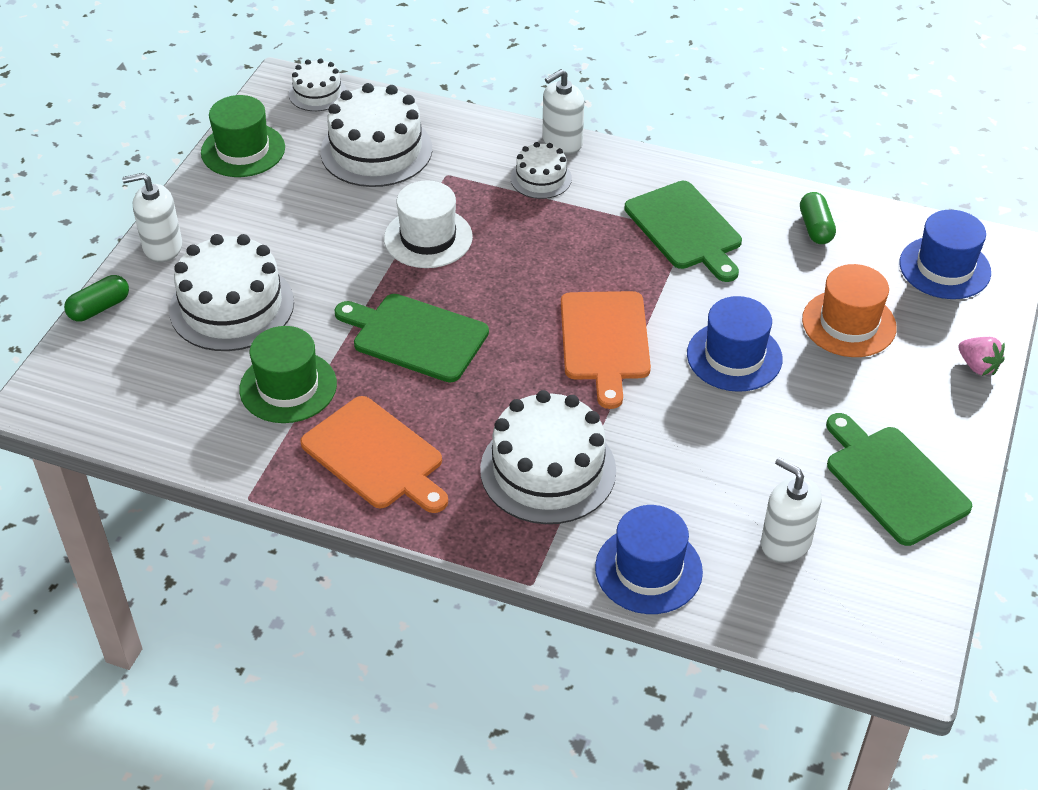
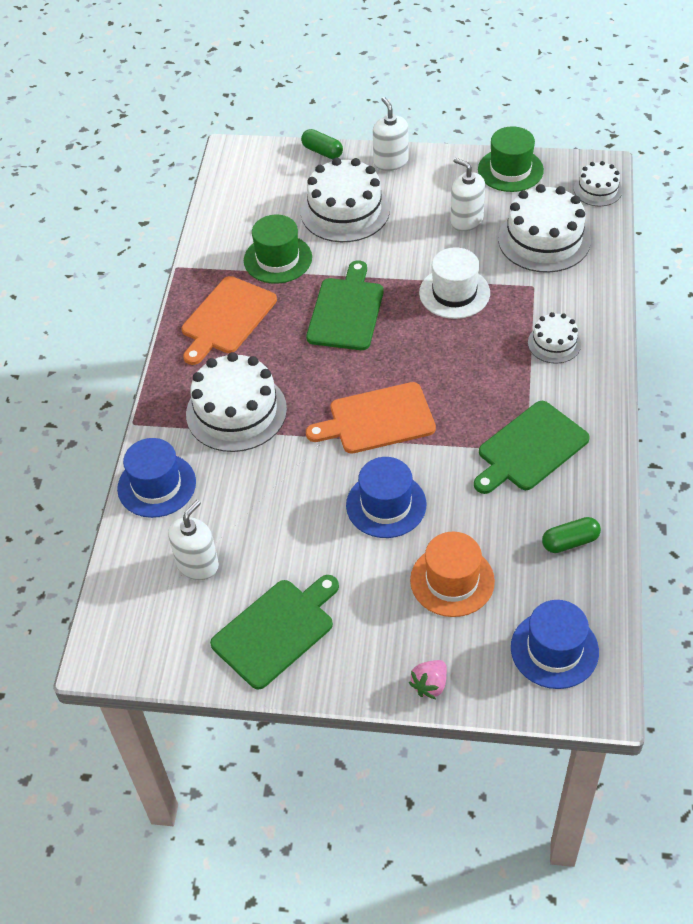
camera: 80 degrees right, 5 degrees up
(562, 142) = (608, 347): white soap dispenser -> white soap dispenser (466, 220)

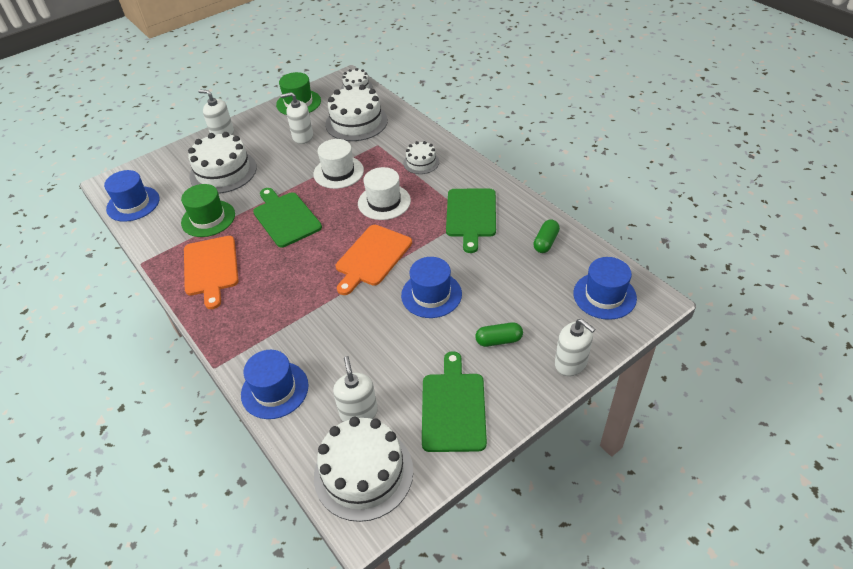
camera: 45 degrees left, 5 degrees down
(231, 193) = (133, 204): none -> blue hat
(236, 411) = (279, 312): white cake -> white cake (363, 473)
(322, 151) = (172, 152): green capsule -> green capsule (498, 340)
(430, 685) = (571, 363): pink strawberry -> white soap dispenser
(452, 580) = (514, 304): orange hat -> none
(459, 364) = (384, 202): none -> white hat

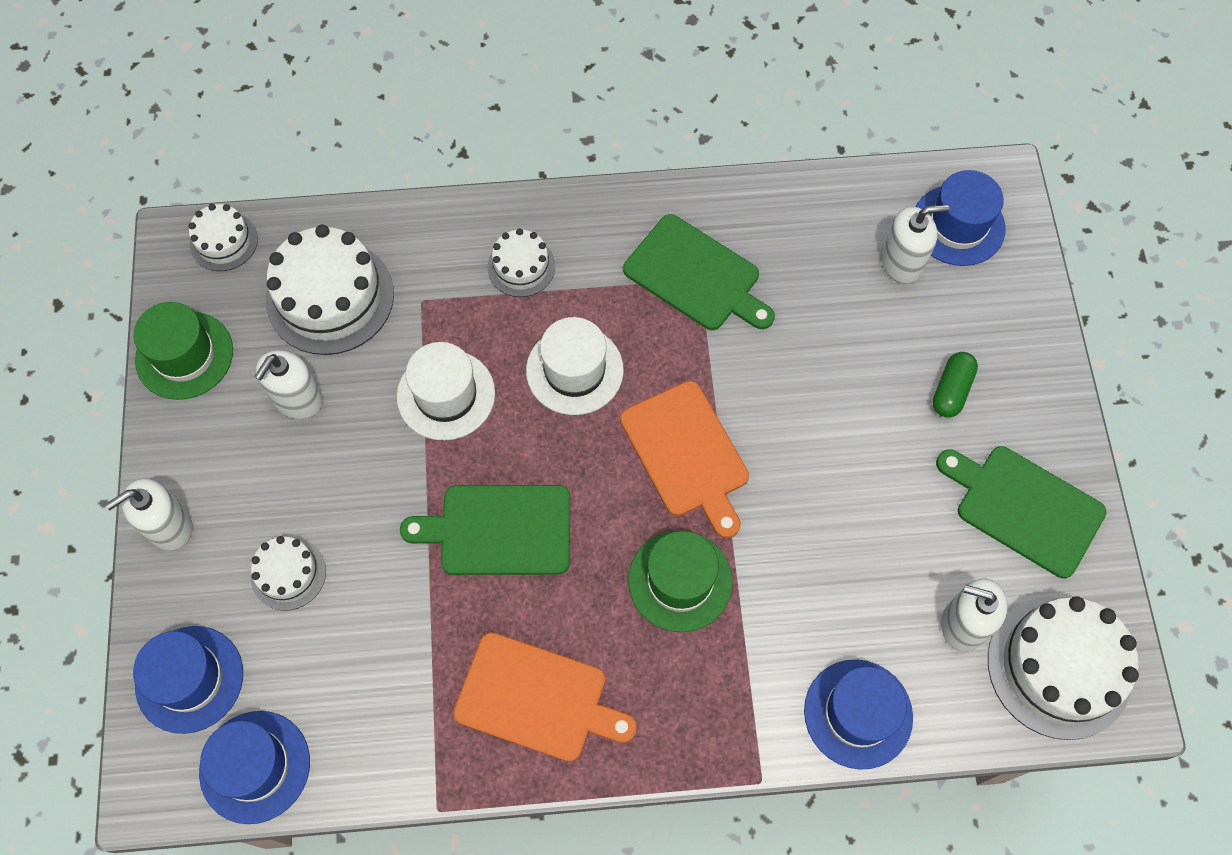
camera: 60 degrees left, 20 degrees up
(208, 218) = (403, 652): green hat -> green hat (680, 581)
(223, 172) = (288, 573): white cake -> white cake, size x0.54
(431, 294) = (817, 420): blue hat -> blue hat (189, 679)
(545, 242) = (818, 223): green capsule -> none
(571, 363) = (1038, 336): white soap dispenser -> white soap dispenser (902, 262)

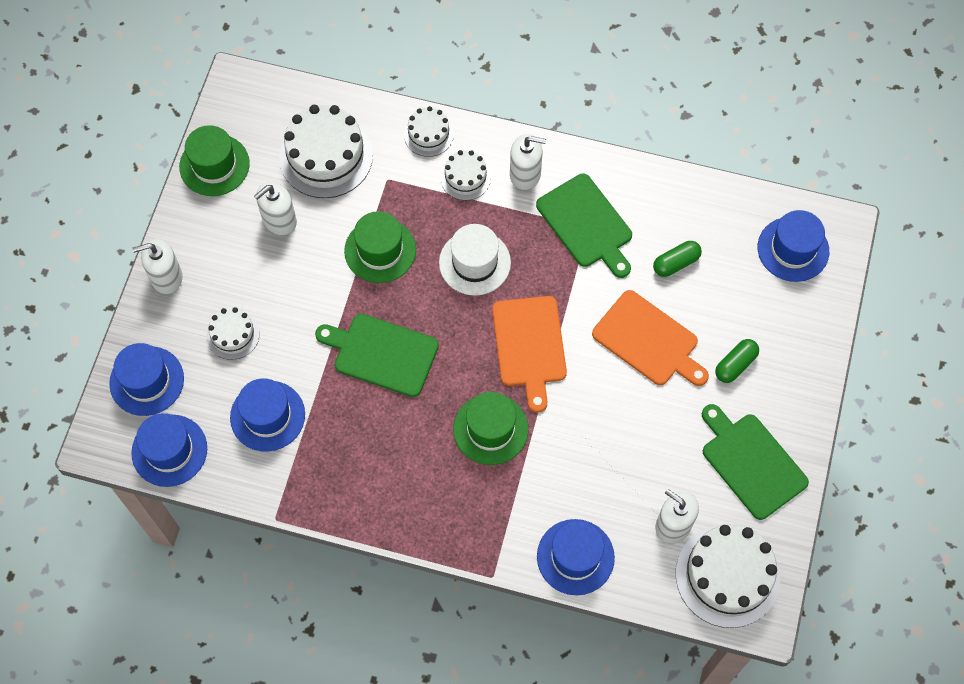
camera: 20 degrees right, 0 degrees up
(224, 241) = (267, 93): white cake -> white cake (428, 134)
(375, 669) = (267, 416): none -> blue hat
(446, 395) = (380, 250): white hat -> green hat
(537, 699) = (365, 472): orange cutting board -> orange cutting board (648, 341)
(825, 288) = (676, 263): none -> green capsule
(902, 262) = (739, 263): white soap dispenser -> white soap dispenser (525, 174)

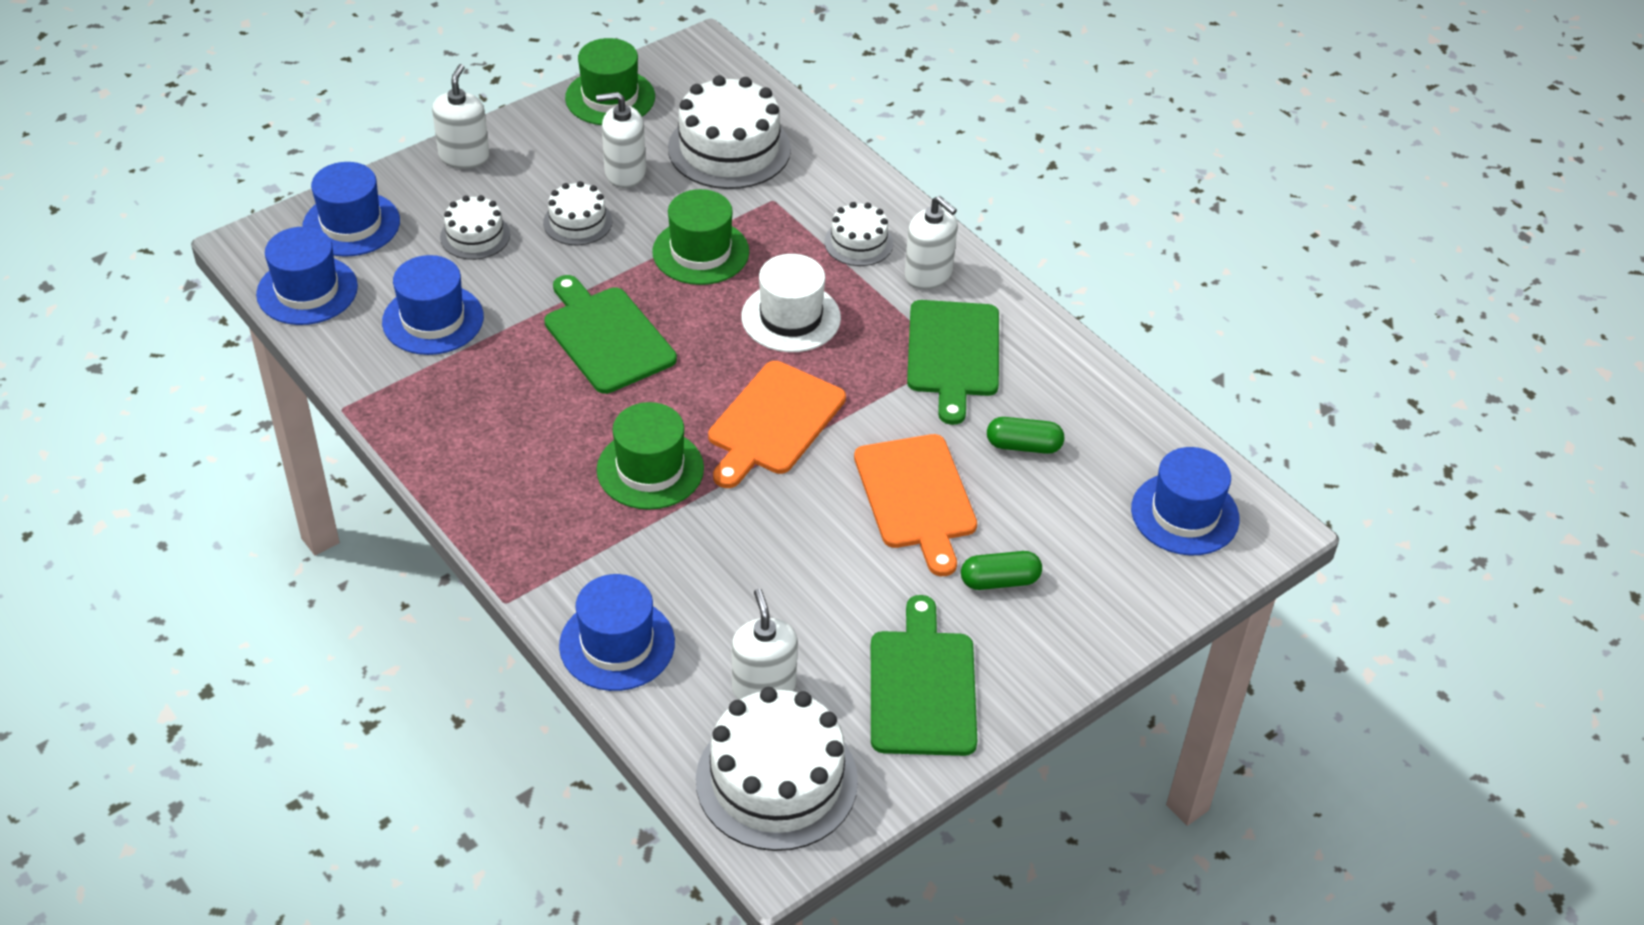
camera: 35 degrees right, 20 degrees down
(166, 277) = (464, 156): white soap dispenser -> white soap dispenser turned 75 degrees clockwise
(428, 134) = (857, 187): white cake -> white cake (577, 222)

